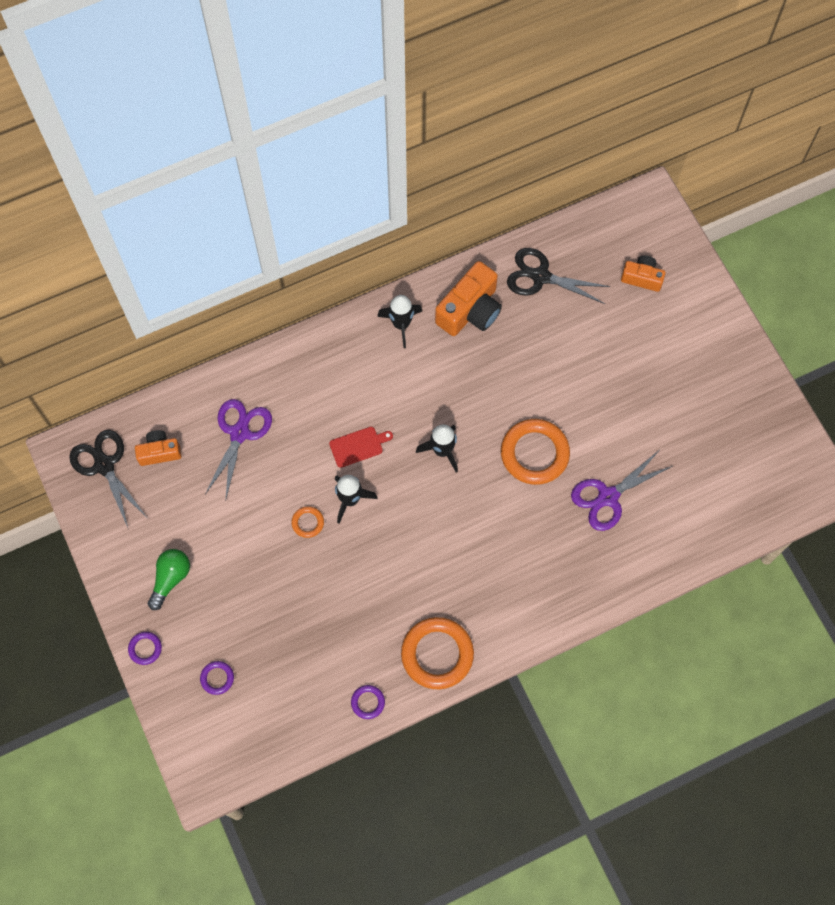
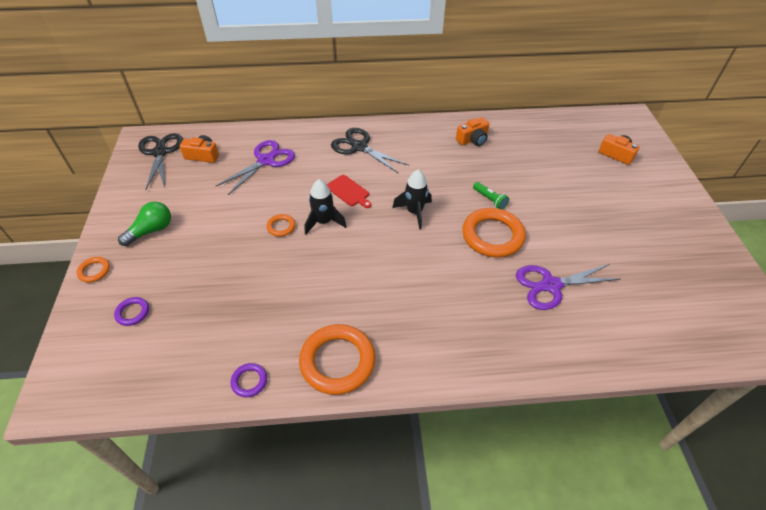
camera: 20 degrees right, 20 degrees down
(145, 648) = (94, 271): purple ring -> orange ring
(358, 446) = (349, 191): red cutting board -> red cutting board turned 45 degrees clockwise
(401, 324) = (417, 134): black rocket -> none
(470, 310) = (472, 140): orange camera -> orange camera, size x0.58
(517, 402) = (489, 199): none -> green flashlight
(540, 277) = (534, 135): black scissors -> black scissors (359, 147)

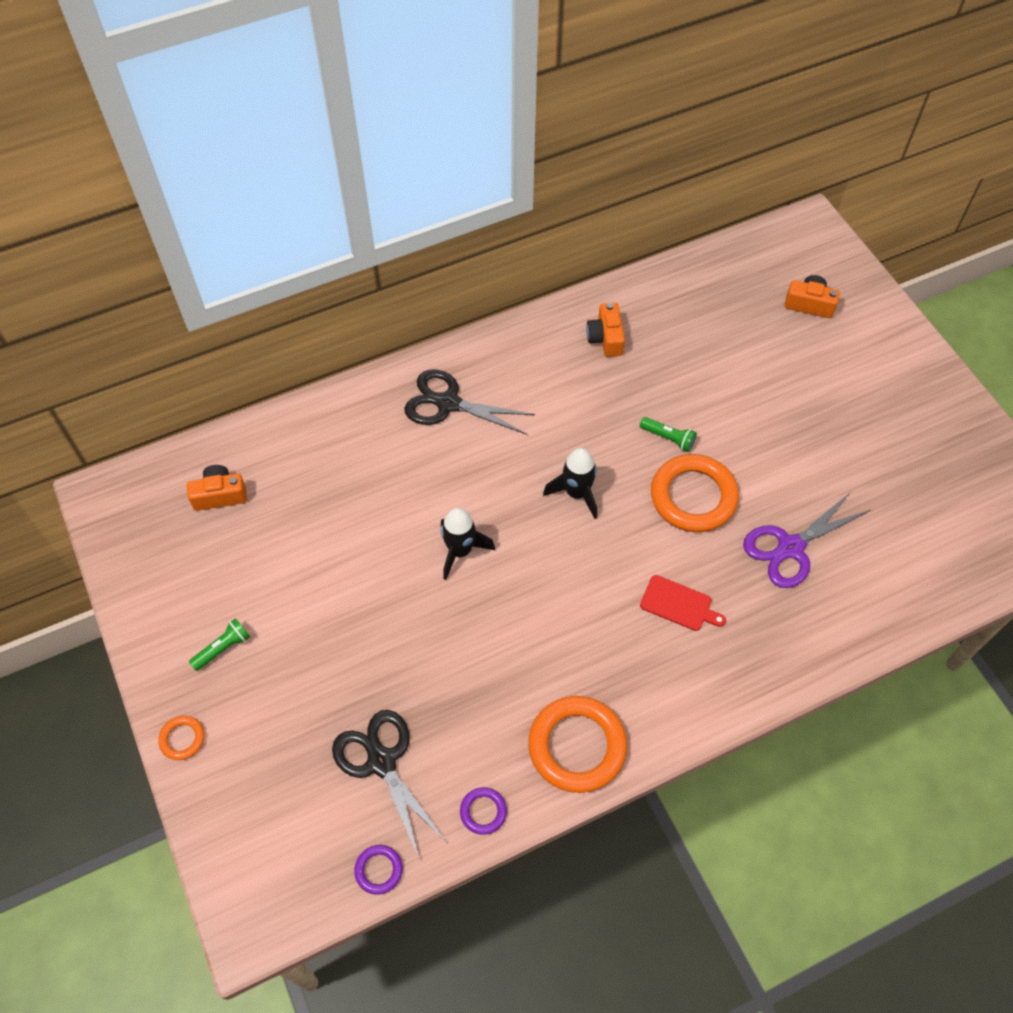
camera: 20 degrees left, 10 degrees up
(133, 313) = (277, 778): purple ring -> purple ring (379, 870)
(151, 230) = (223, 648): green light bulb -> green flashlight
(160, 152) = (148, 510): black scissors -> black scissors (381, 762)
(266, 160) = (322, 473): purple scissors -> none
(281, 227) = (405, 579): orange ring -> none
(349, 191) = (470, 488): red cutting board -> red cutting board (679, 604)
(472, 140) = (605, 338): orange camera -> orange camera turned 135 degrees clockwise

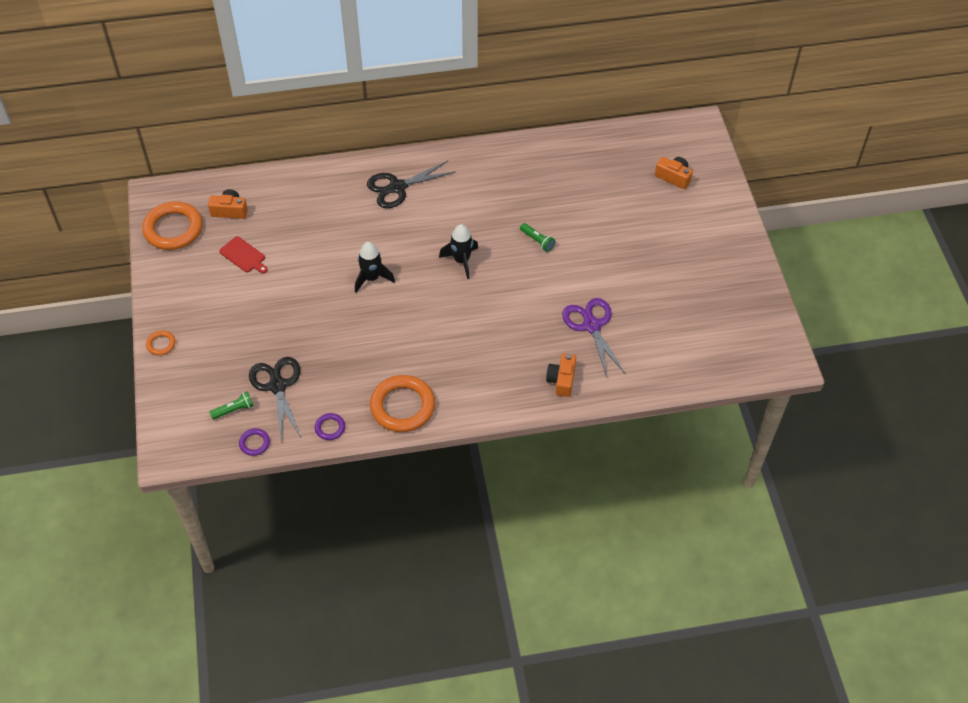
camera: 15 degrees right, 5 degrees down
(223, 648) = (202, 300): green flashlight -> green flashlight (234, 410)
(448, 403) = (397, 187): black scissors -> black scissors turned 60 degrees counterclockwise
(605, 338) = (520, 169): orange camera -> orange camera (561, 380)
(679, 604) = (502, 341): red cutting board -> red cutting board (243, 255)
(693, 496) = (539, 280): orange ring -> orange ring (173, 229)
(790, 548) = (591, 325): purple scissors -> purple scissors turned 90 degrees clockwise

